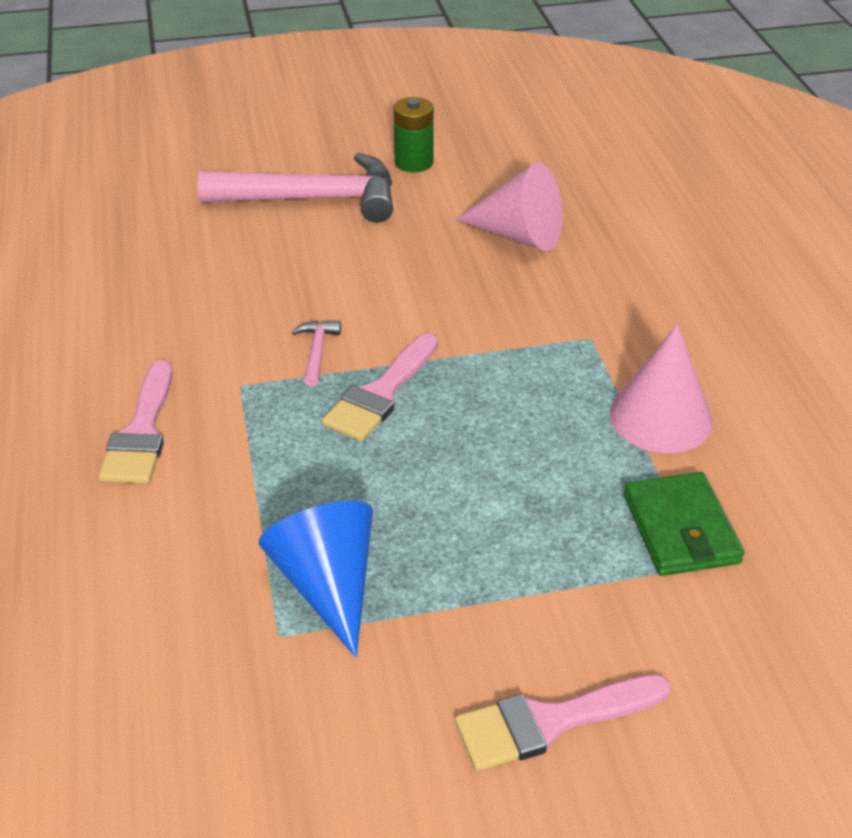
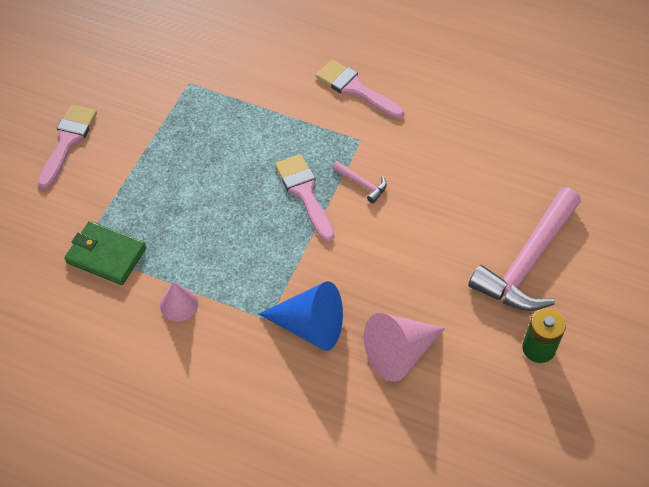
camera: 125 degrees right, 15 degrees up
(328, 584) = (199, 110): blue cone -> blue cone (310, 326)
(661, 417) = (179, 304): pink cone -> pink cone, size x0.58

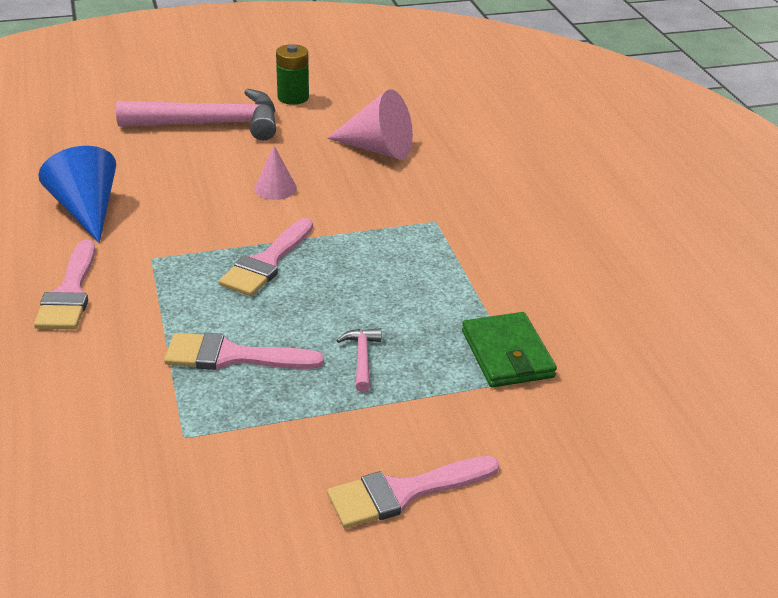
camera: 130 degrees left, 20 degrees down
(179, 304) = (491, 276): pink cone -> pink cone (275, 188)
(230, 130) = (232, 356): none -> pink brush
(310, 326) = (412, 197): blue cone -> blue cone (86, 210)
(362, 184) = (215, 233): pink hammer -> pink hammer (362, 358)

